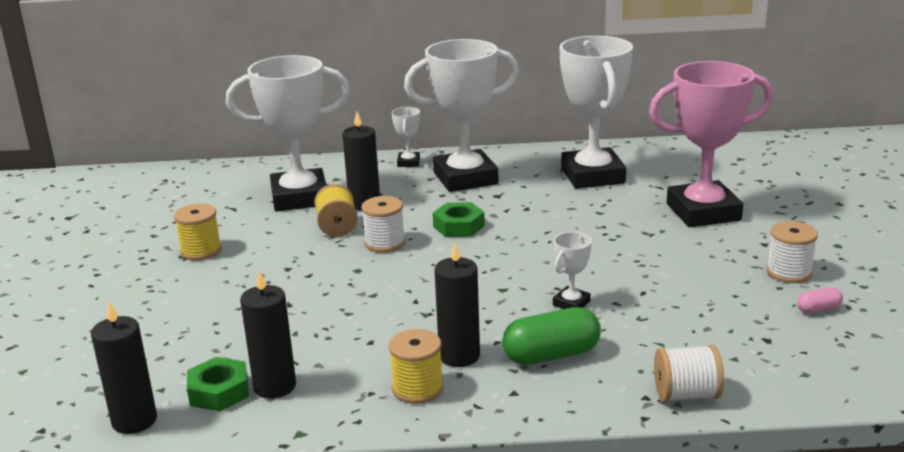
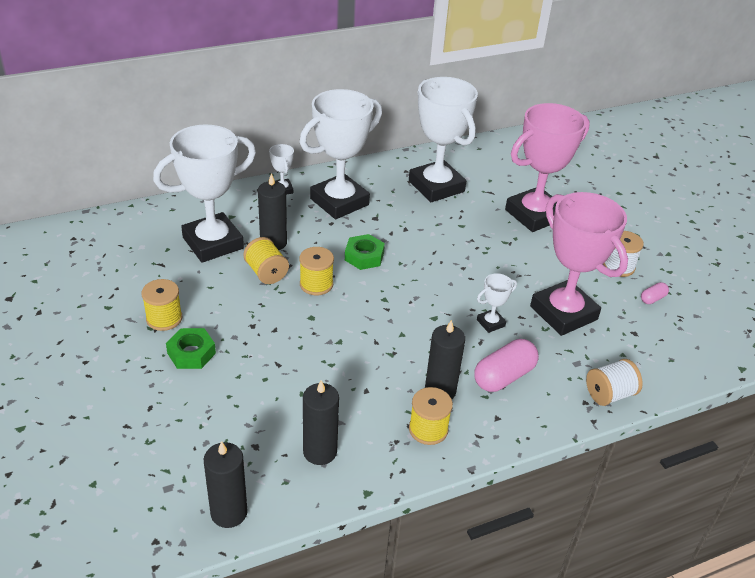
camera: 25 degrees left, 15 degrees up
(219, 391) = (279, 467): green nut -> green nut (191, 353)
(385, 243) = (316, 284): white spool -> yellow spool
(551, 355) = (504, 376): green capsule -> pink capsule
(571, 303) = (490, 323): white trophy -> white trophy turned 45 degrees clockwise
(677, 307) = (563, 313): none -> pink trophy

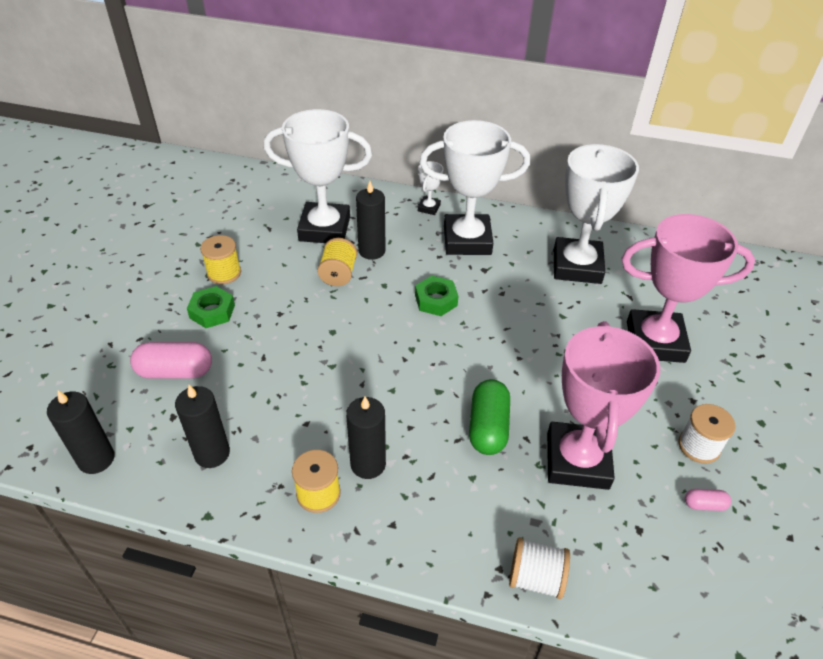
camera: 40 degrees right, 5 degrees up
(316, 284) = (367, 304): yellow spool -> none
(490, 323) = (488, 427): white trophy -> green capsule
(504, 376) = (443, 488): pink capsule -> pink capsule (175, 371)

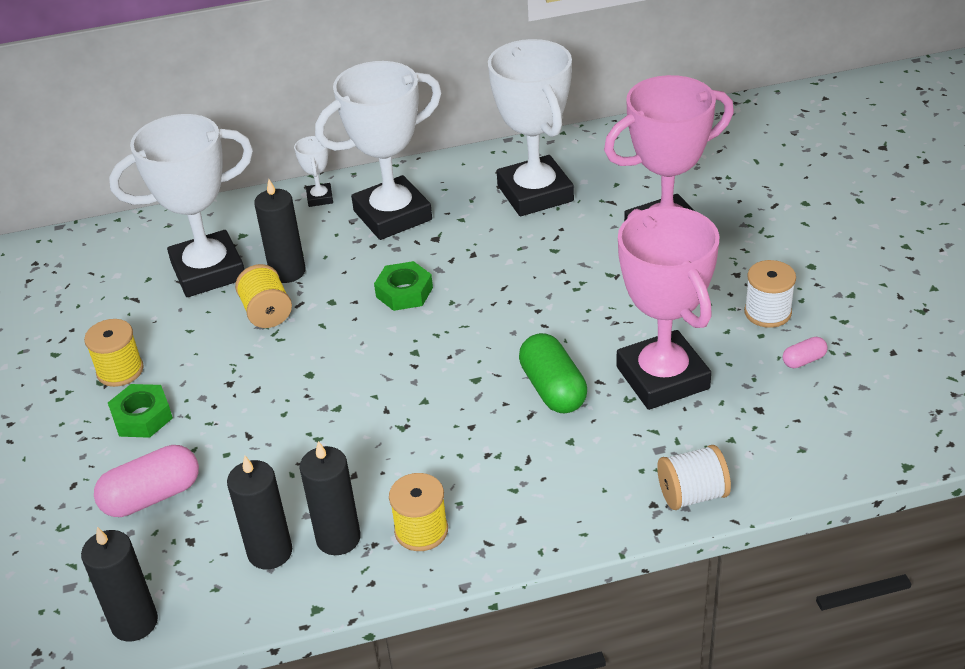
camera: 25 degrees left, 5 degrees down
(368, 464) = (453, 480): black candle -> black candle (338, 538)

